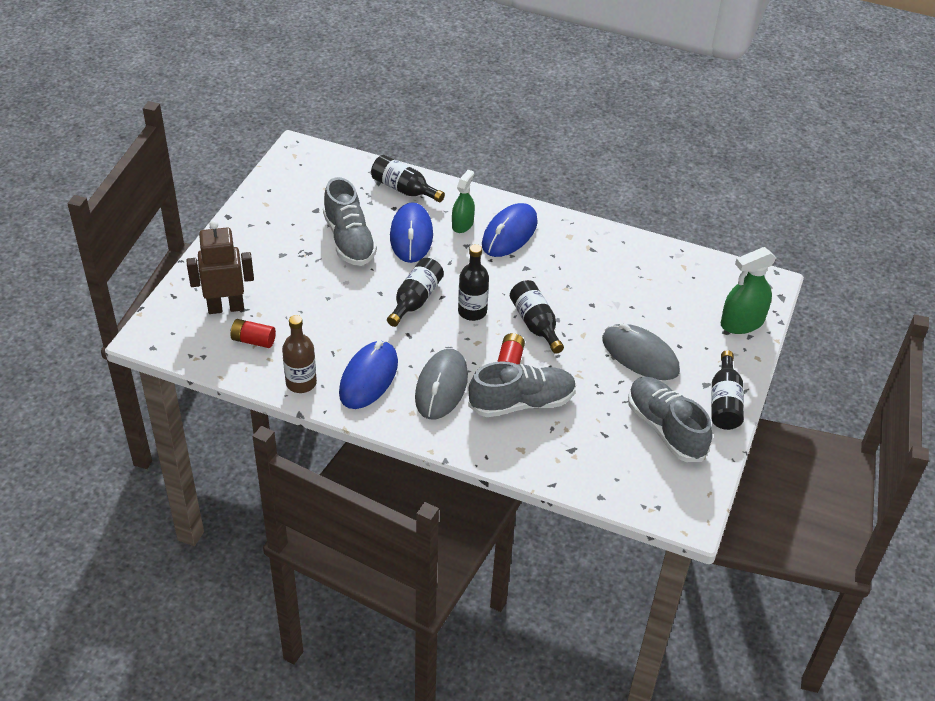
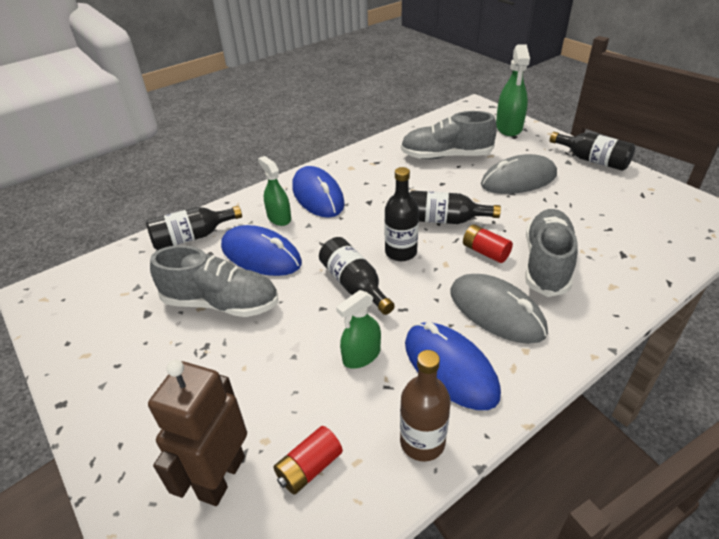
camera: 55 degrees left, 5 degrees down
(350, 330) = (361, 355): none -> green spray bottle
(665, 429) = (613, 196): grey shoe -> grey shoe (446, 156)

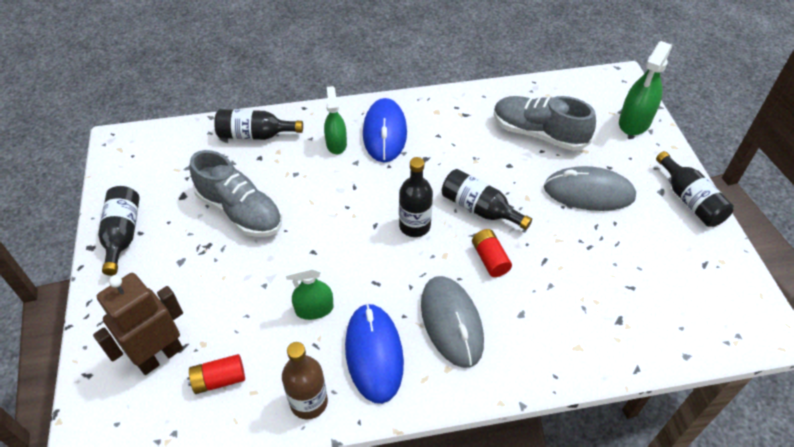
camera: 25 degrees right, 10 degrees up
(261, 255) = (297, 177): blue mouse -> none
(354, 285) = (353, 241): black bottle -> black bottle (122, 235)
(546, 264) = (536, 296): grey shoe -> none

